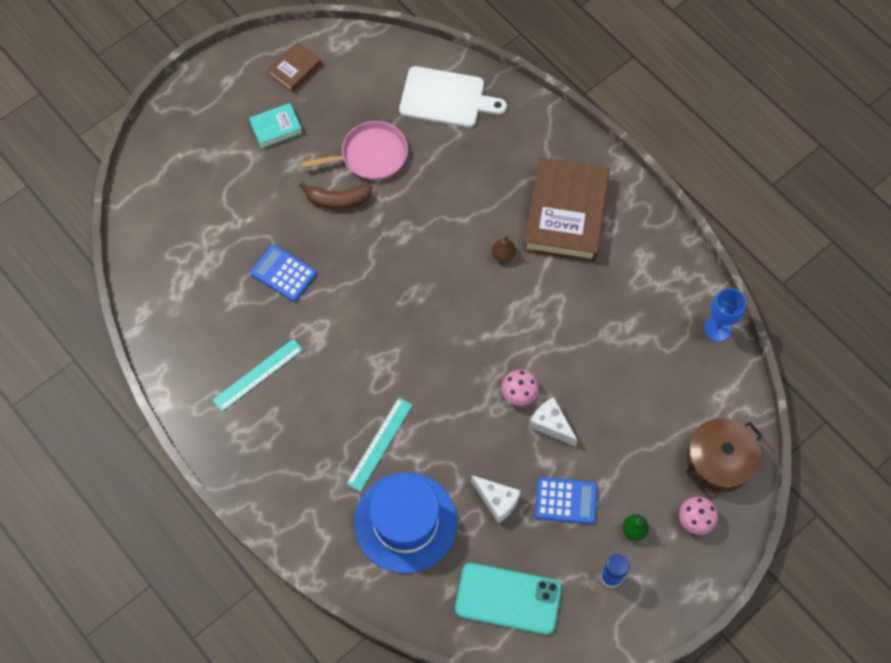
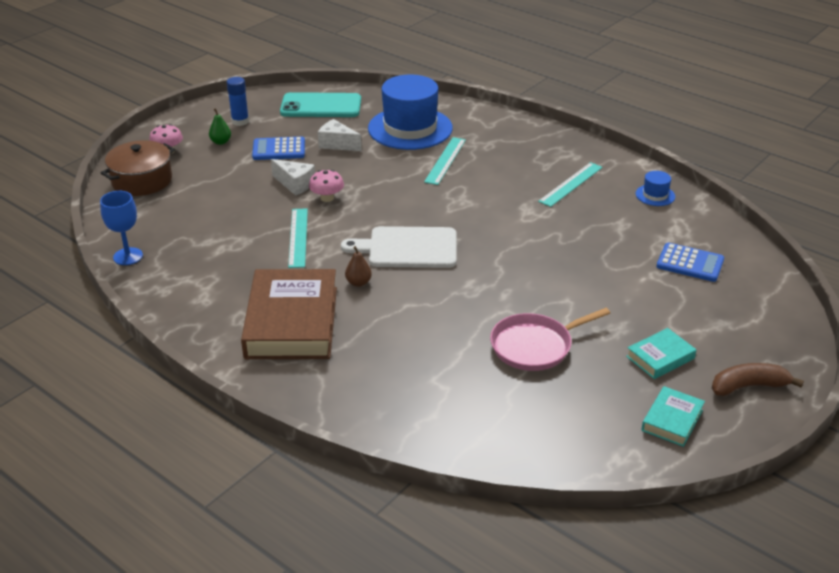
camera: 170 degrees right, 30 degrees down
(179, 340) = (655, 195): none -> blue hat
(283, 273) = (583, 245): blue calculator -> blue calculator (690, 263)
(295, 69) = (672, 420): brown book -> turquoise book
(338, 200) = (554, 304): brown banana -> brown banana (748, 386)
(446, 98) = (461, 414): white cutting board -> white cutting board (408, 248)
(553, 331) = (298, 237): none -> turquoise ruler

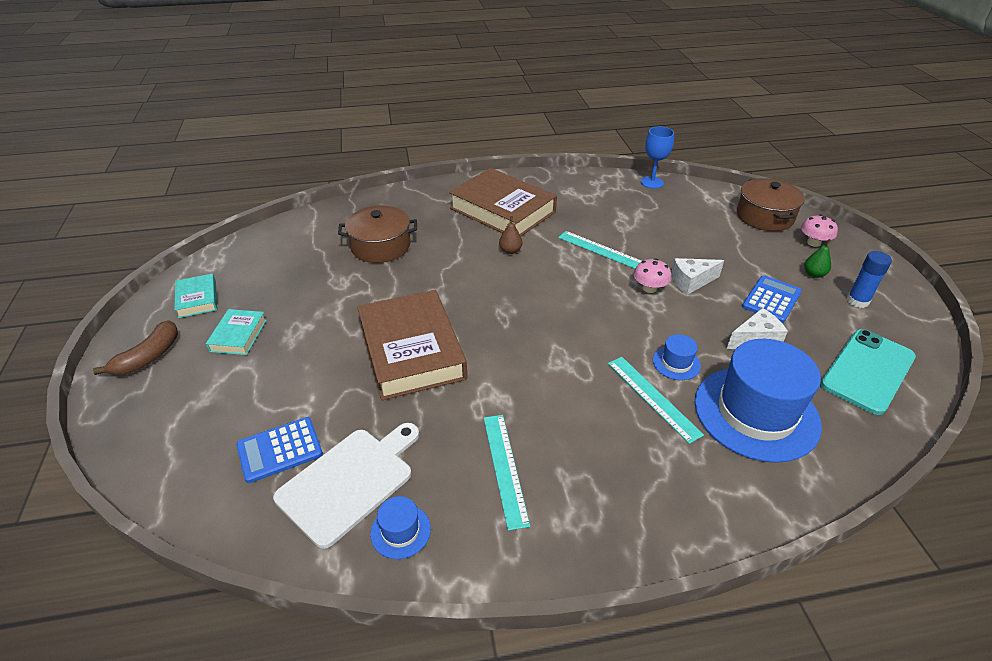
camera: 130 degrees right, 5 degrees up
(401, 163) = (676, 363): none -> blue hat
(408, 248) = (525, 293): white cutting board -> white cutting board (349, 481)
(451, 362) = (380, 246): none -> brown pot
(535, 346) = (340, 287): pink pan -> none
(542, 264) = (411, 350): none -> brown book

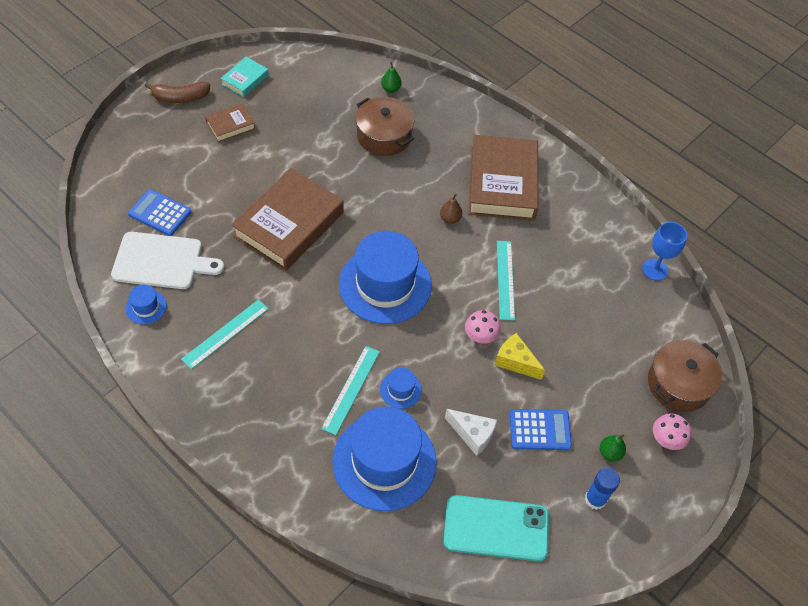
camera: 50 degrees right, 15 degrees up
(238, 335) = (230, 125): turquoise book -> brown book
(335, 220) = (391, 89): none -> green pear
(546, 319) = (385, 284): none -> blue hat
(691, 282) = (515, 362): white cheese -> yellow cheese

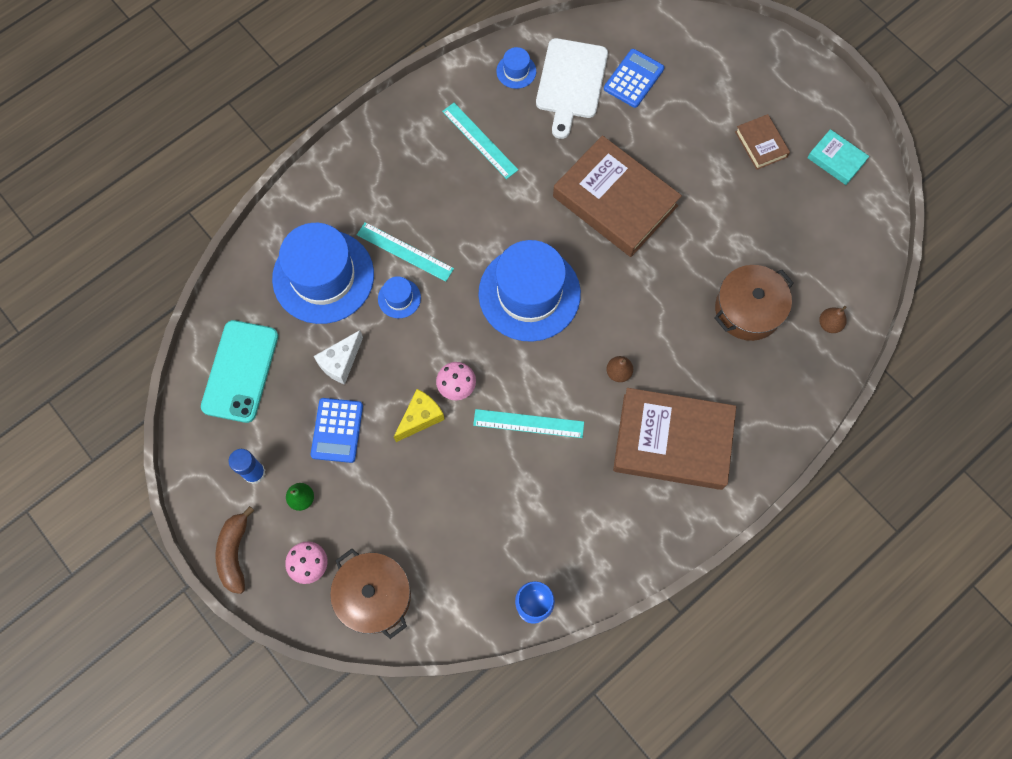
camera: 100 degrees right, 15 degrees up
(180, 98) = (803, 93): brown banana -> brown banana (234, 553)
(391, 89) = (829, 324): green pear -> brown pear

